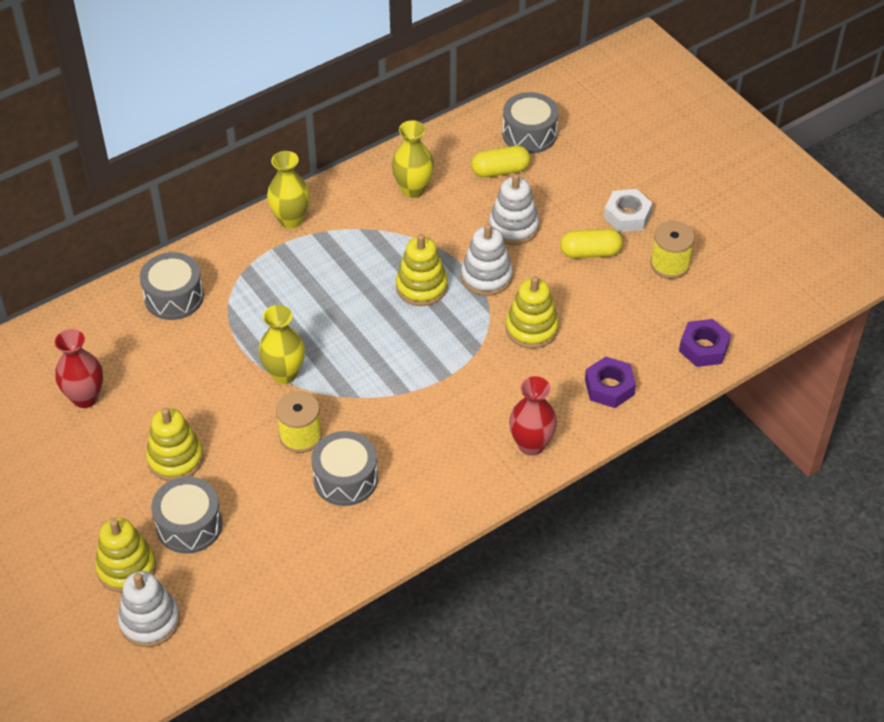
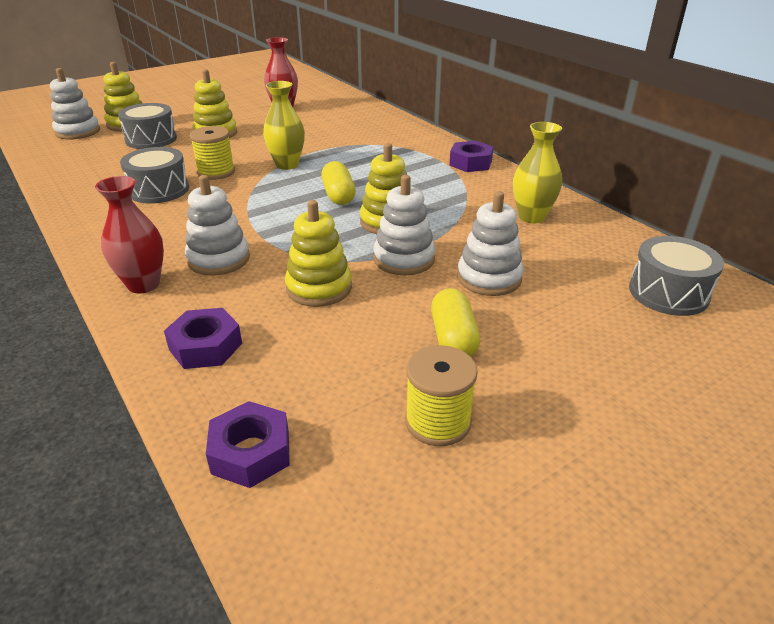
camera: 90 degrees right, 15 degrees down
(174, 297) = (376, 127): grey drum -> none
(291, 220) = (470, 163): yellow vase -> purple nut
(489, 400) = (218, 259): none -> white stacking toy
(500, 171) = (586, 270): yellow capsule -> yellow capsule (338, 195)
(627, 216) = (537, 378): white nut -> none

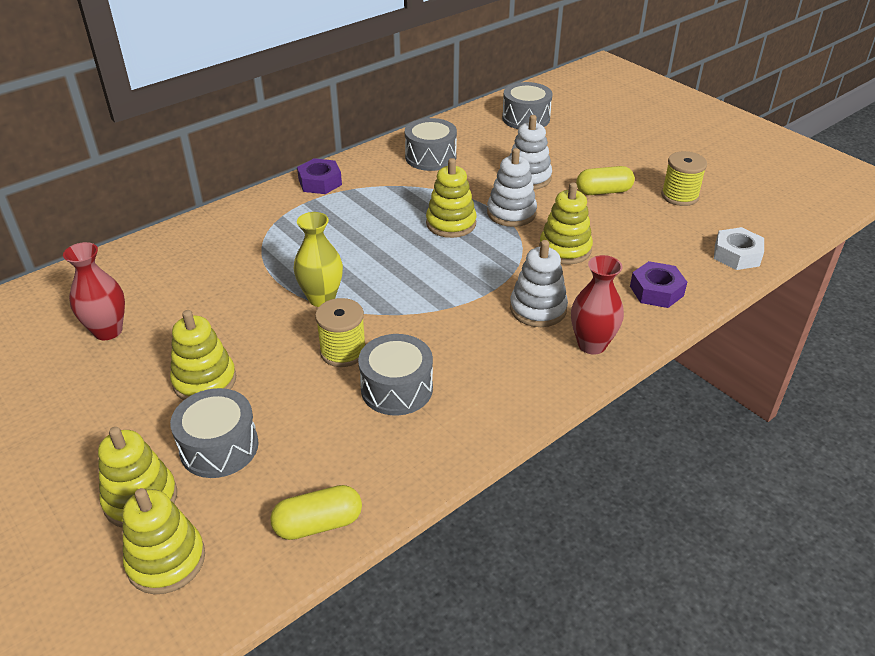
camera: 95 degrees left, 5 degrees up
(78, 132) = (166, 560): white stacking toy -> yellow stacking toy
(251, 452) = (736, 255): purple nut -> white nut
(338, 195) = (399, 254): yellow capsule -> yellow capsule (318, 524)
(531, 217) = (430, 157): yellow vase -> grey drum

